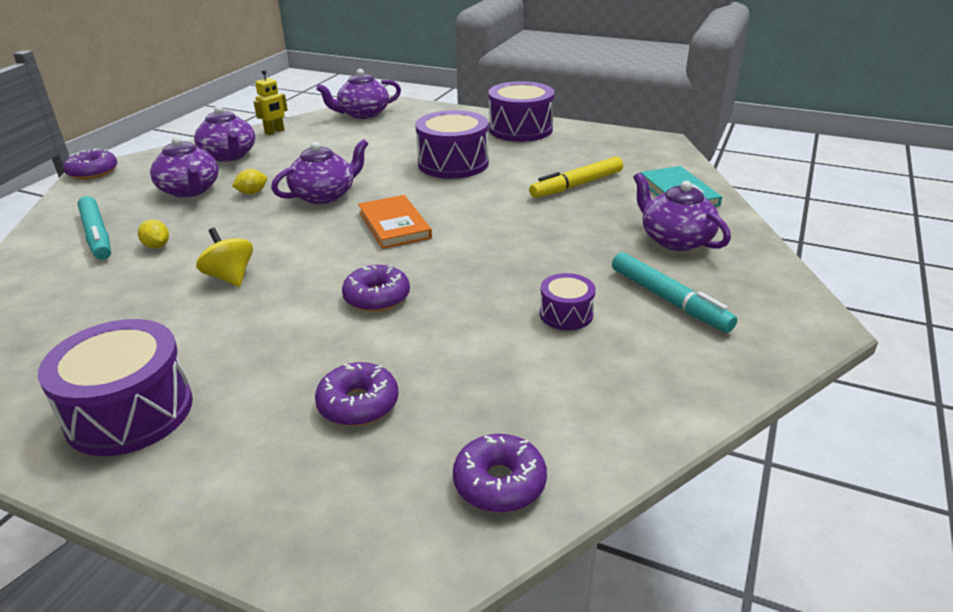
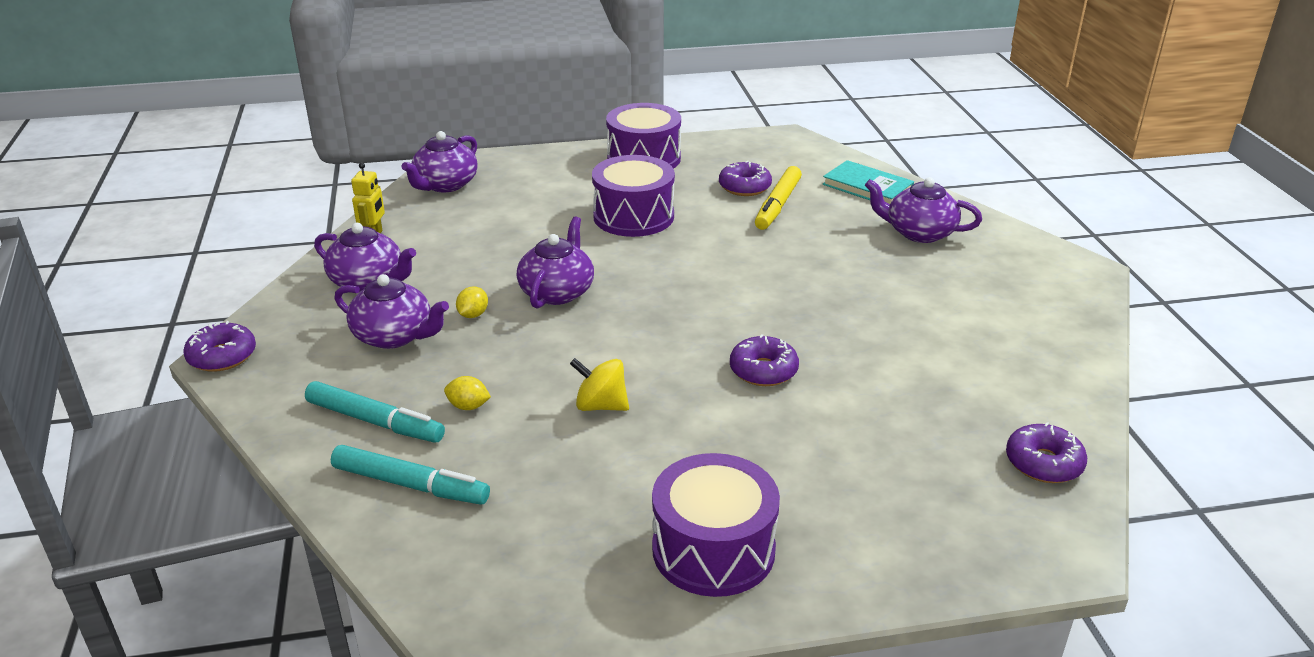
camera: 35 degrees left, 0 degrees up
(358, 404) = (879, 458): purple donut -> purple donut (744, 187)
(394, 225) = (675, 299): orange book -> none
(566, 314) = (924, 326): purple drum -> none
(669, 300) = (977, 286): turquoise marker -> turquoise marker (411, 484)

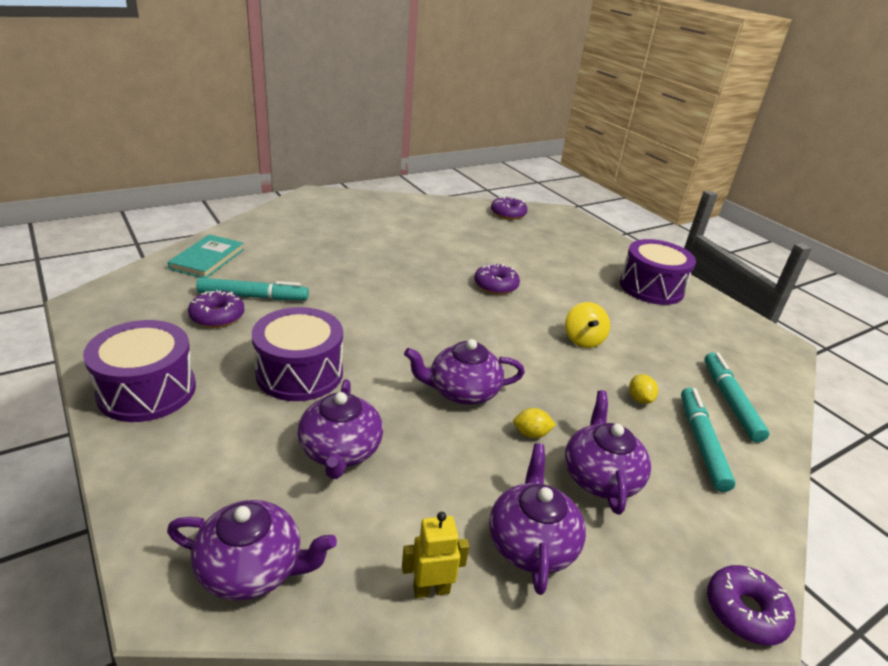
camera: 115 degrees left, 0 degrees up
(778, 205) = (253, 297): yellow marker -> turquoise marker
(919, 232) = (284, 239): purple teapot -> purple teapot (340, 451)

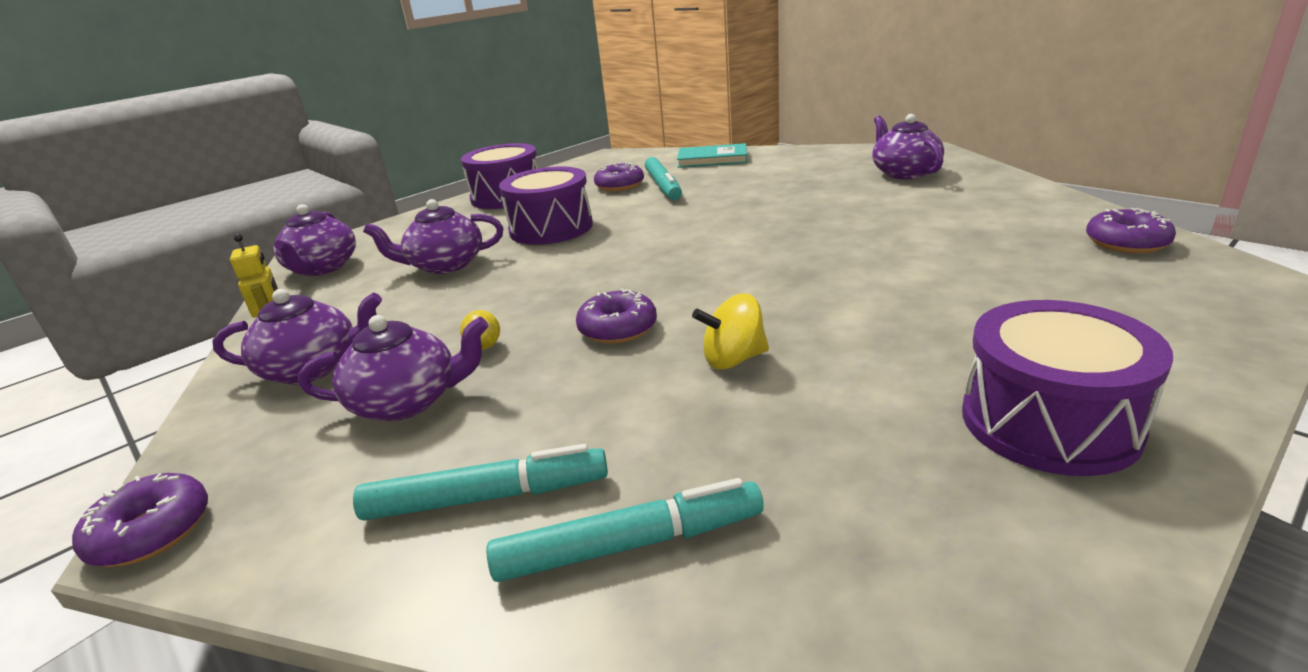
camera: 85 degrees right, 5 degrees down
(462, 391) = (553, 297): purple teapot -> purple teapot (904, 173)
(495, 285) = (830, 275): purple donut -> purple donut (618, 328)
(639, 399) = (590, 425): yellow lemon -> none

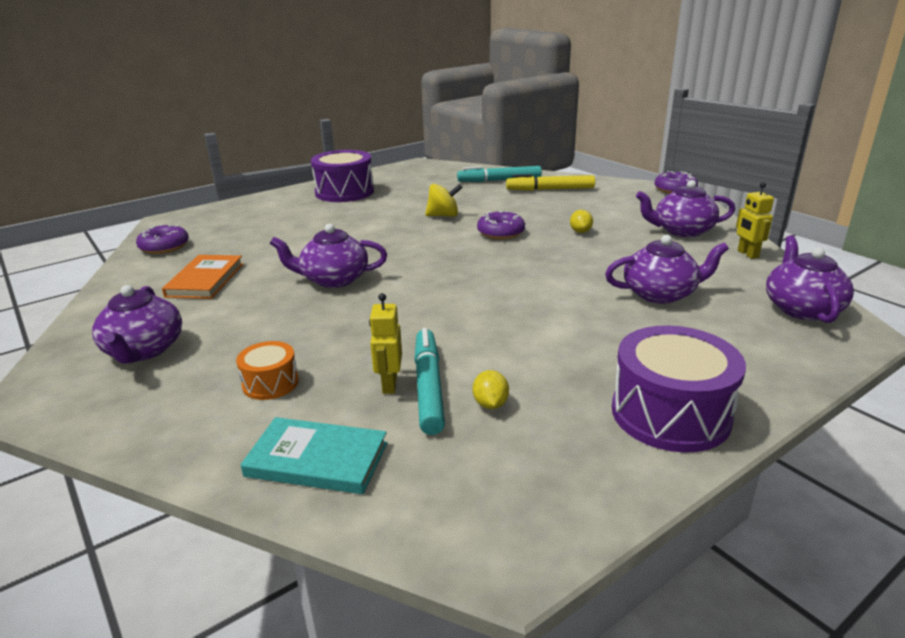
camera: 175 degrees left, 0 degrees up
(408, 402) = (606, 214): purple teapot -> purple teapot (333, 279)
(487, 497) = (550, 189): turquoise marker -> yellow marker
(551, 228) = (571, 327): purple drum -> none
(619, 185) = (490, 404): purple donut -> yellow lemon
(691, 184) = (389, 385): none -> yellow robot
(776, 174) = (270, 383): none -> orange drum
(965, 217) = (205, 280): none -> orange book

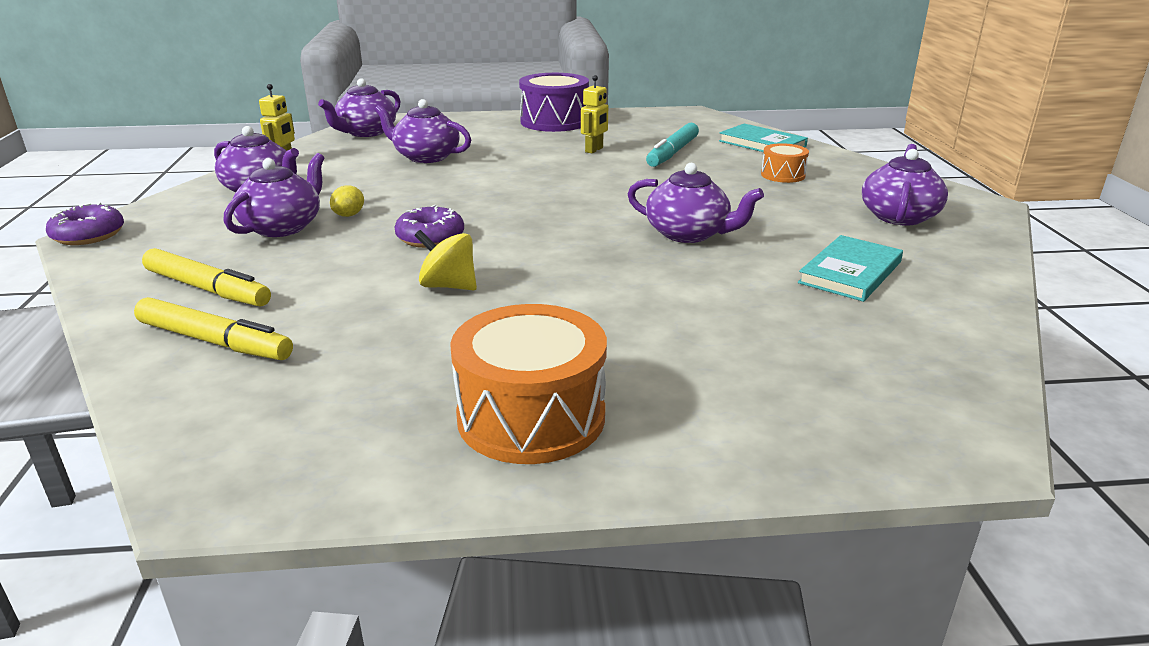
camera: 150 degrees left, 0 degrees up
(164, 247) = (939, 355): purple donut -> none
(205, 280) = (850, 272): orange book -> turquoise book
(344, 192) = (531, 416): purple drum -> orange drum
(389, 385) = (697, 158): yellow robot -> yellow robot (594, 150)
(490, 404) = (643, 141): yellow lemon -> none
(499, 180) = (215, 341): turquoise marker -> yellow marker
(597, 216) = (283, 227): none -> purple teapot

